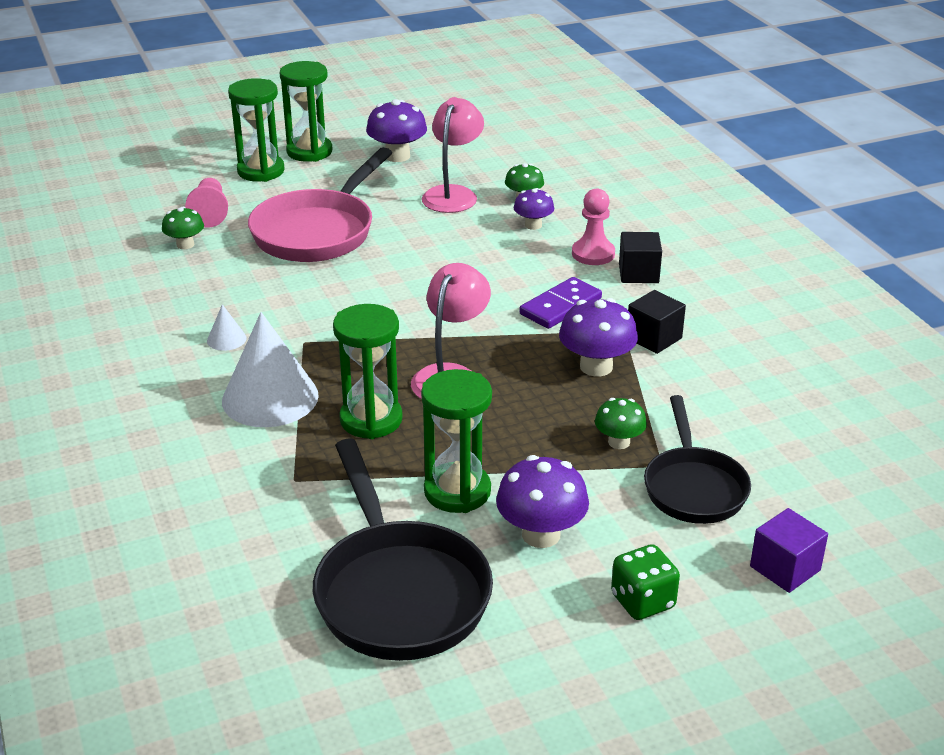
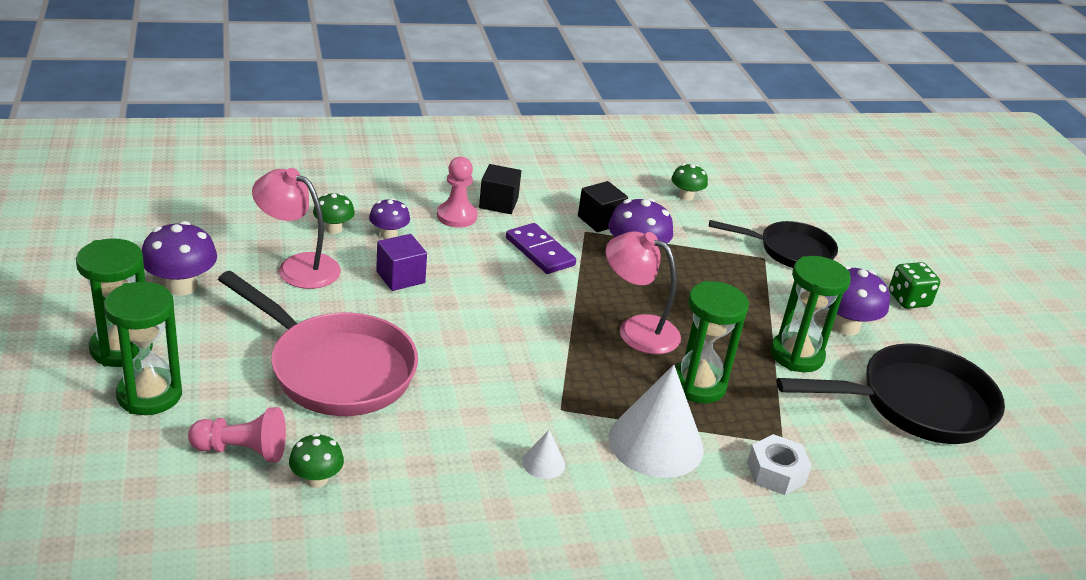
camera: 85 degrees left, 0 degrees up
(244, 475) = (776, 472): none -> white nut
(619, 442) = (736, 268): green mushroom -> green mushroom (686, 196)
(785, 568) = (870, 240): purple cube -> purple cube (400, 277)

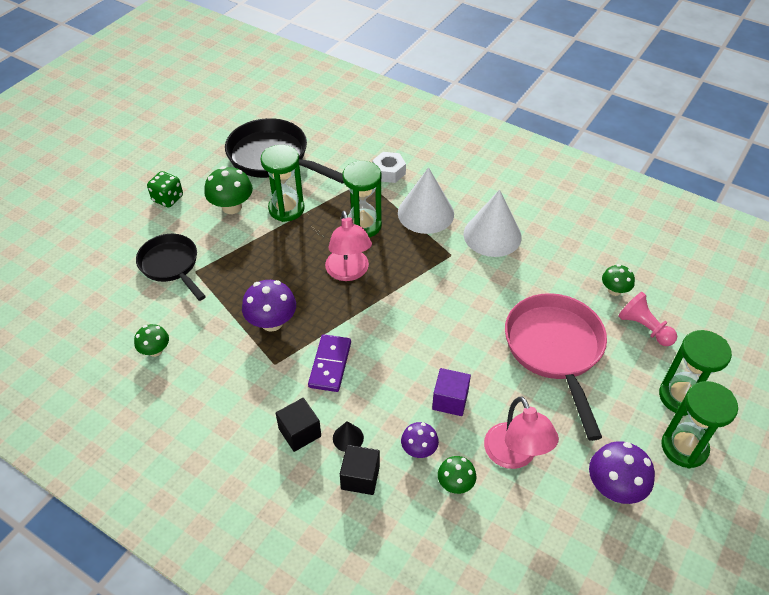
camera: 130 degrees left, 15 degrees up
(456, 216) = (348, 438): pink pawn -> black cone
(543, 463) = (492, 235): white cone -> white cone, size x2.30
(600, 220) = (250, 367): black cube -> black cube (360, 477)
(845, 326) = (232, 207): purple mushroom -> green mushroom

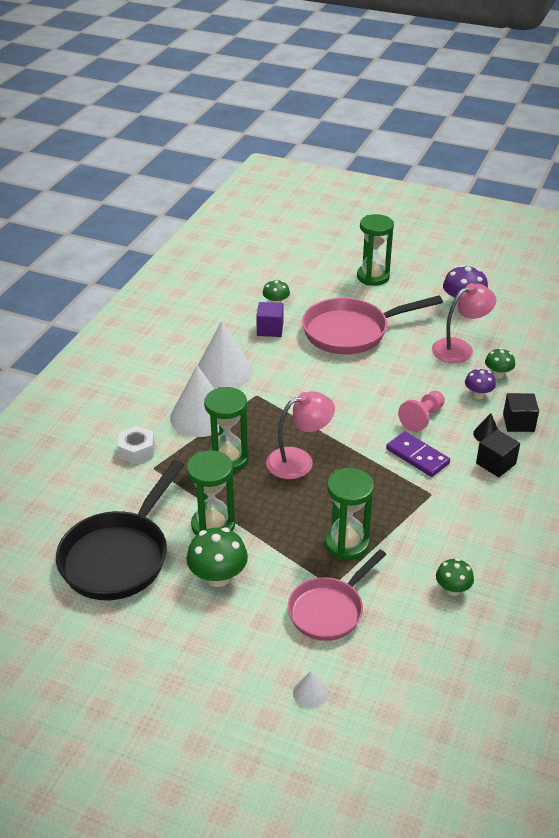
camera: 100 degrees left, 10 degrees down
(104, 243) = (310, 693): none -> white cone
(168, 198) = (213, 648): green dice -> none
(171, 265) = (329, 610): black pan -> pink pan
(272, 322) = (382, 505): purple mushroom -> none
(330, 364) = (417, 456): purple domino -> purple domino turned 45 degrees clockwise
(450, 400) = (424, 382): purple cube -> purple cube (270, 329)
(644, 328) = (312, 290): pink pawn -> pink pawn (422, 418)
(684, 447) = (416, 277): green hourglass -> green hourglass (346, 544)

